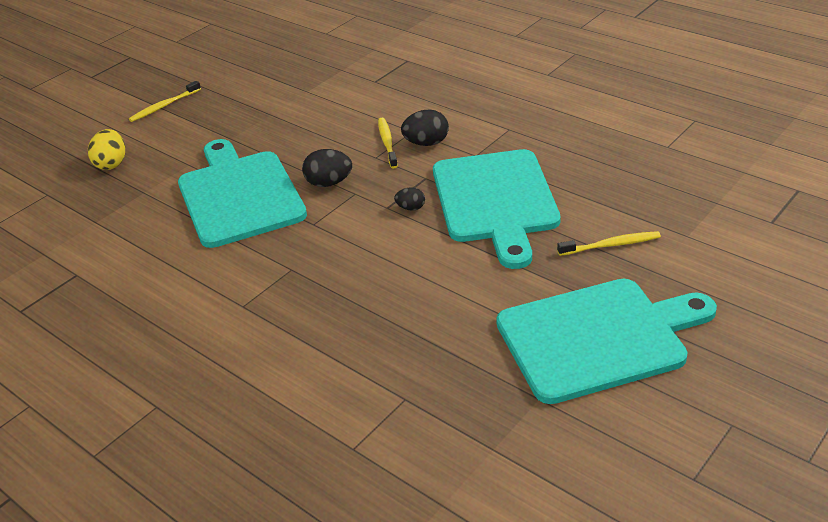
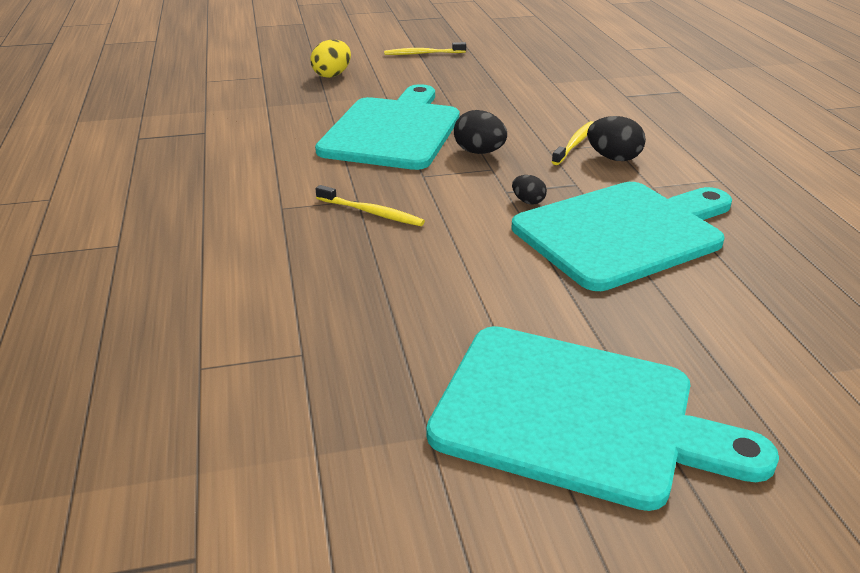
camera: 35 degrees right, 5 degrees down
(495, 201) = (624, 232): turquoise cutting board -> turquoise cutting board turned 150 degrees counterclockwise
(611, 245) = (711, 333): yellow toothbrush -> yellow toothbrush (372, 213)

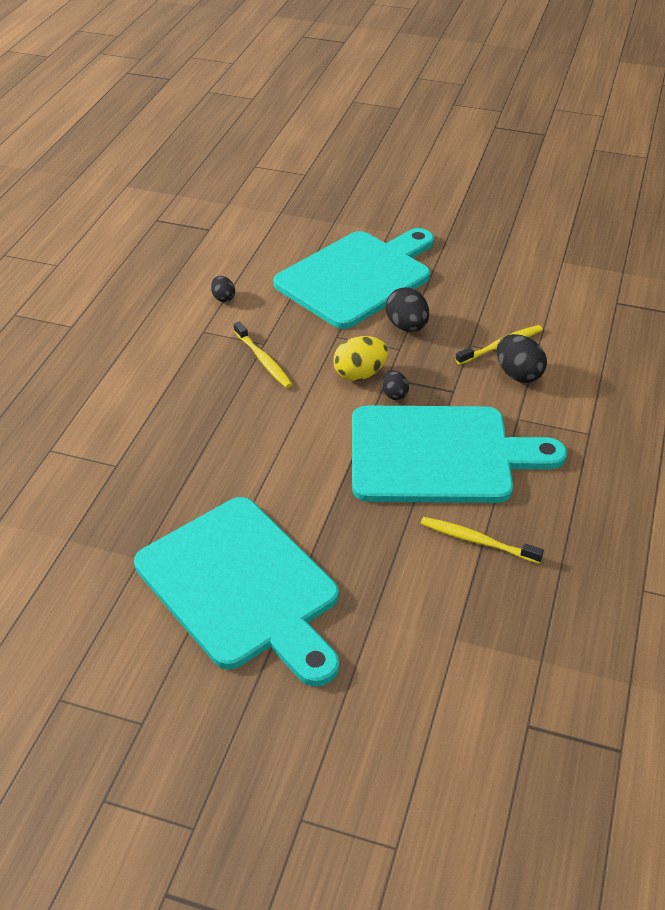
camera: 30 degrees right, 10 degrees up
(275, 177) = (223, 298): none -> black egg
(332, 75) = (365, 190): yellow egg -> yellow egg (360, 374)
(422, 53) = (473, 184): yellow toothbrush -> yellow toothbrush (476, 540)

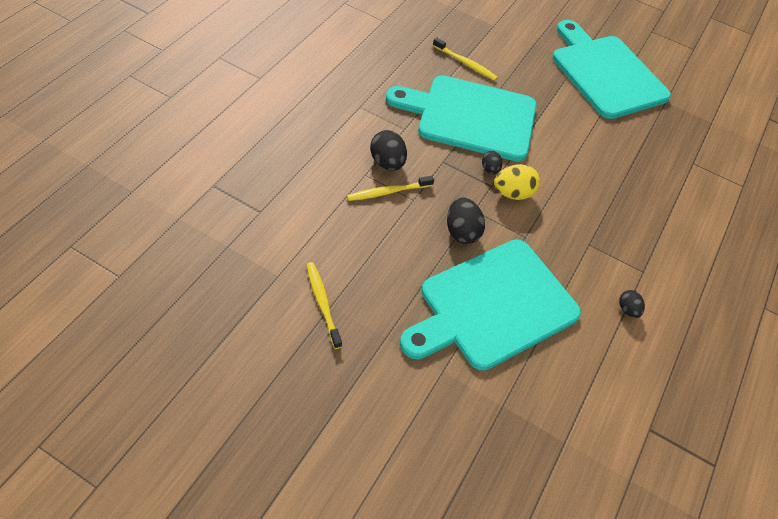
camera: 175 degrees left, 10 degrees up
(263, 360) = (590, 226): yellow toothbrush -> yellow toothbrush (322, 303)

